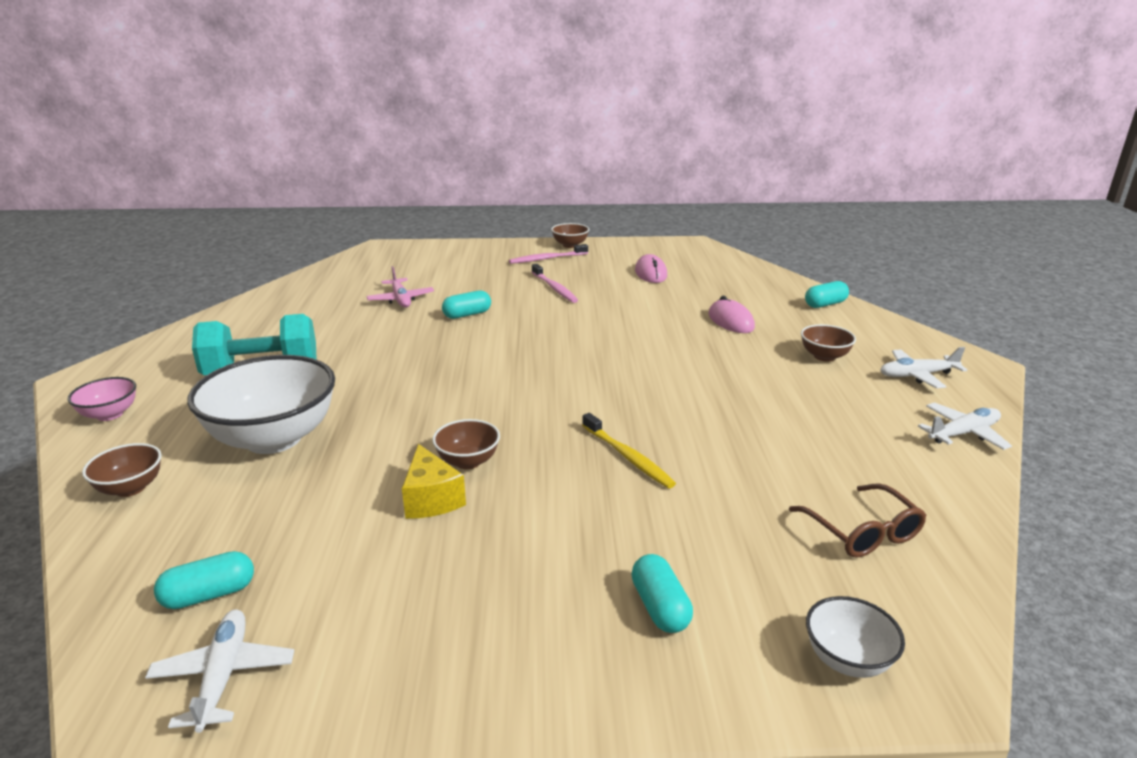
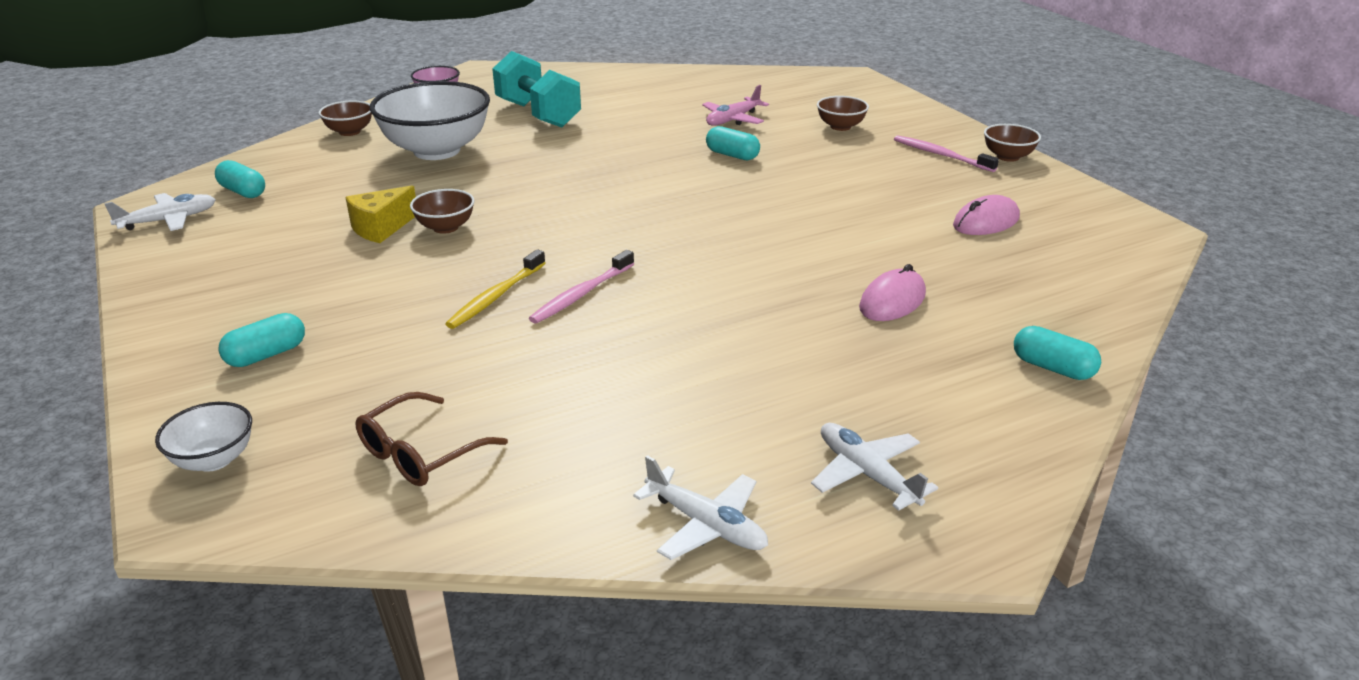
camera: 65 degrees right, 5 degrees up
(554, 288) = (856, 179): pink toothbrush -> pink toothbrush (581, 294)
(824, 356) = (852, 386): brown bowl -> brown bowl (840, 127)

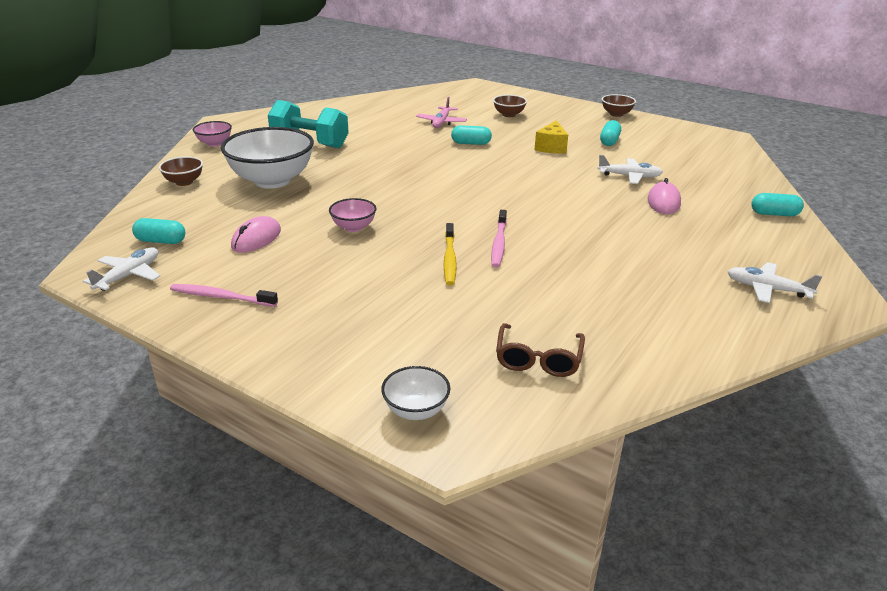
camera: 30 degrees left, 0 degrees up
(266, 355) = (351, 338): turquoise capsule -> turquoise capsule (609, 141)
(381, 228) = (309, 239): yellow cheese -> yellow cheese (551, 147)
(445, 227) = (353, 227): brown bowl -> pink bowl
(706, 524) = (733, 339): white plane -> white plane (629, 176)
(941, 155) = (582, 120): pink toothbrush -> pink toothbrush (221, 297)
(986, 222) = (651, 150): pink mouse -> pink mouse (256, 239)

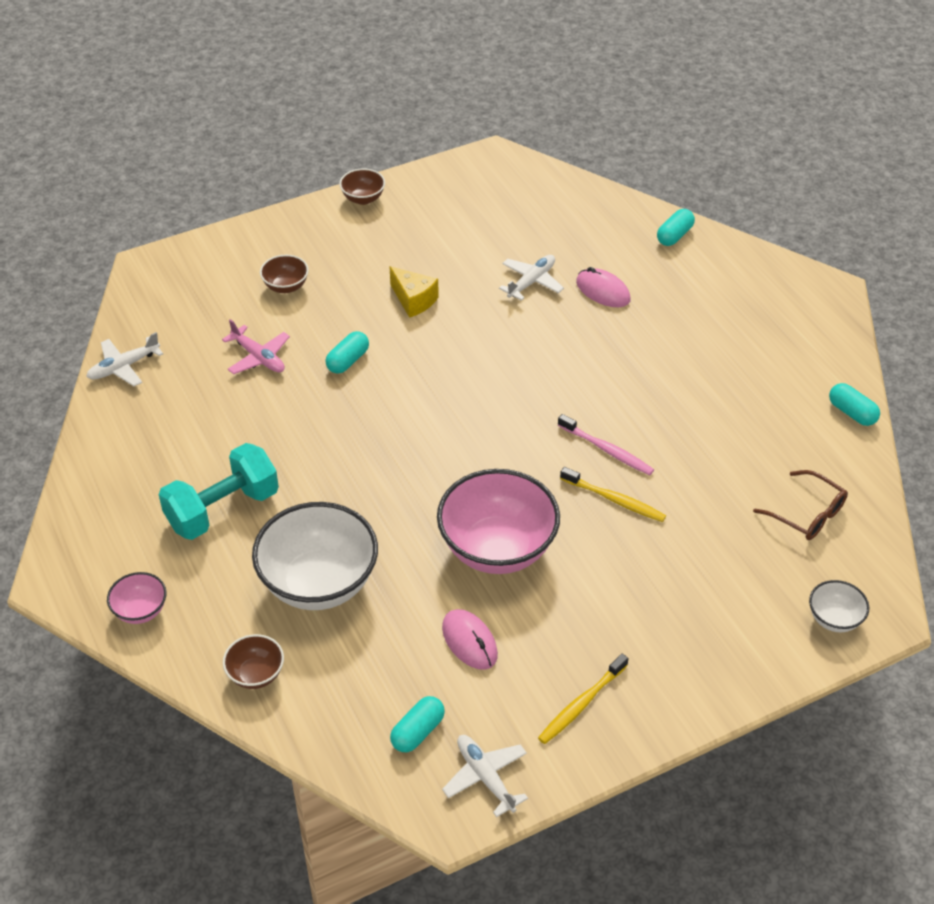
camera: 60 degrees left, 15 degrees up
(221, 297) = (581, 704): pink toothbrush -> yellow toothbrush
(353, 227) = (497, 549): pink bowl -> pink bowl, size x2.13
(609, 141) = (433, 247): turquoise capsule -> turquoise capsule (852, 413)
(767, 289) = (788, 322): white plane -> white plane (123, 367)

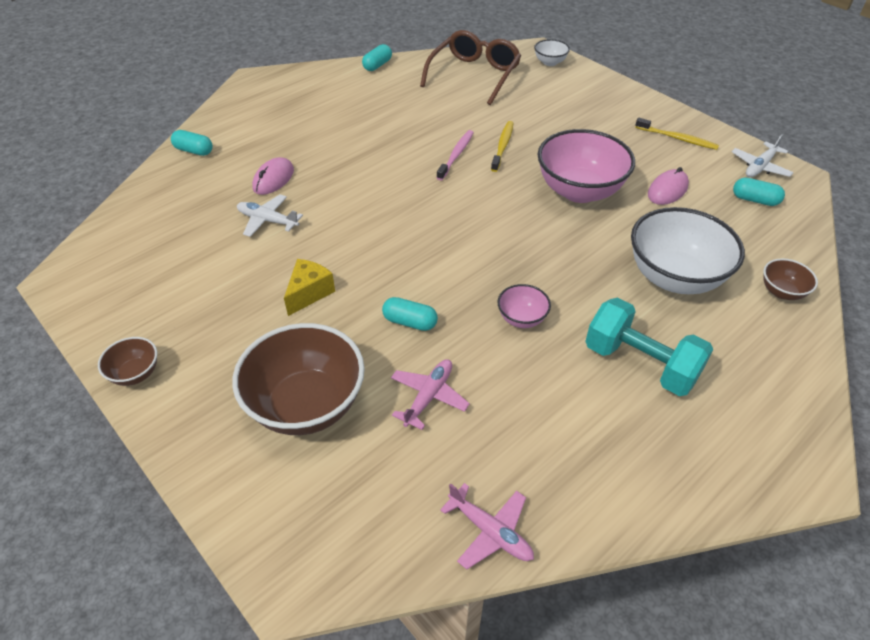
camera: 105 degrees left, 0 degrees up
(123, 367) = (490, 531): white plane -> pink plane
(140, 611) = (786, 388): pink bowl -> pink bowl (521, 318)
(286, 286) = (306, 405): brown bowl -> brown bowl, size x2.13
(807, 514) = (474, 75): brown glasses -> brown glasses, size x1.69

